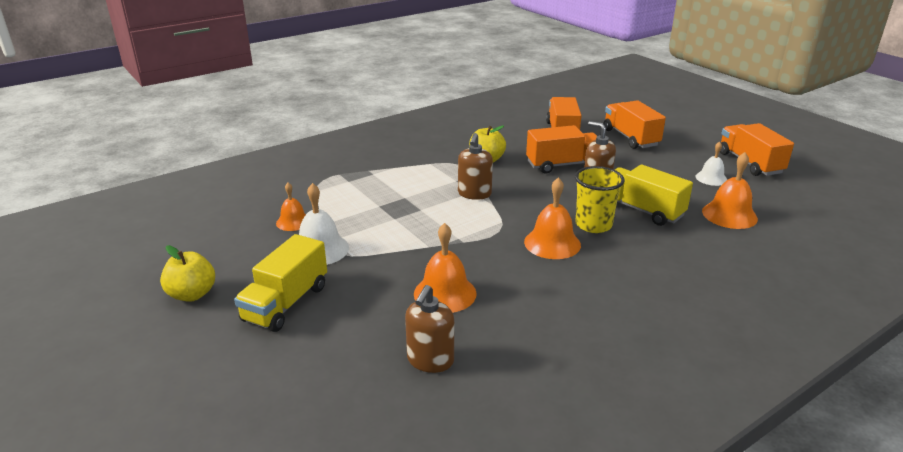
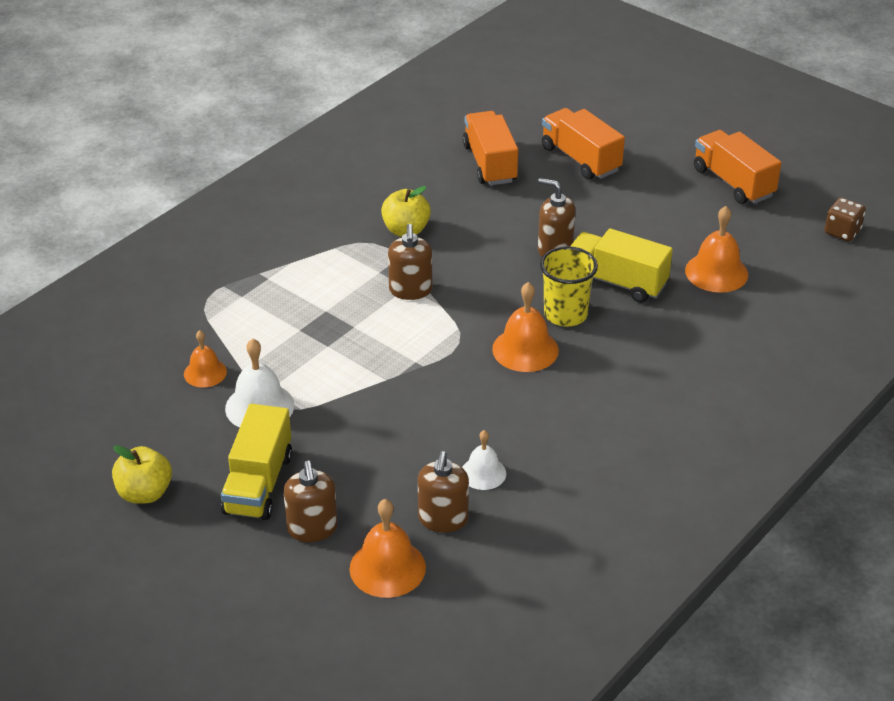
camera: 15 degrees left, 10 degrees up
(310, 346) = (312, 529): none -> brown soap dispenser
(445, 293) = (428, 438): orange bell -> orange bell (387, 568)
(563, 165) = (506, 222): orange truck -> none
(711, 178) = (690, 216): white bell -> white bell (483, 473)
(844, 203) = (842, 232): none -> brown dice

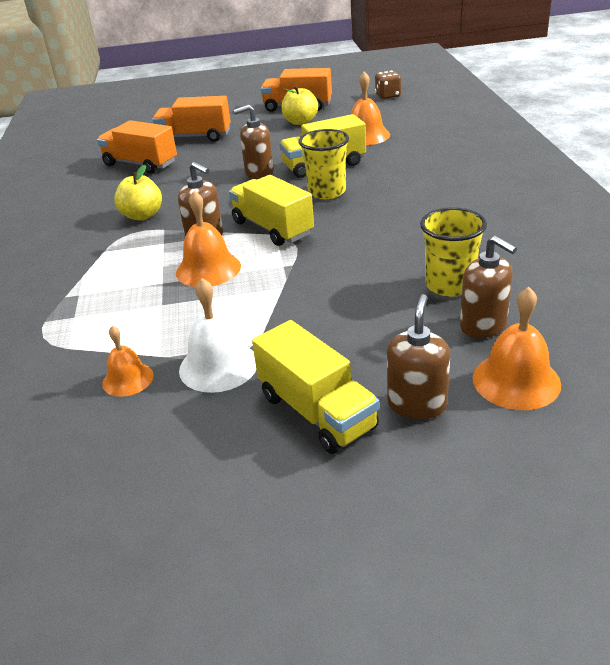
camera: 45 degrees left, 5 degrees down
(145, 493) = (230, 503): yellow apple -> yellow apple (300, 122)
(312, 529) = (417, 404): brown soap dispenser -> brown soap dispenser turned 105 degrees counterclockwise
(466, 319) = (272, 228): none -> yellow truck
(483, 473) = (449, 285): white bell -> yellow cup
(525, 349) = (339, 218): orange bell -> orange bell (208, 269)

